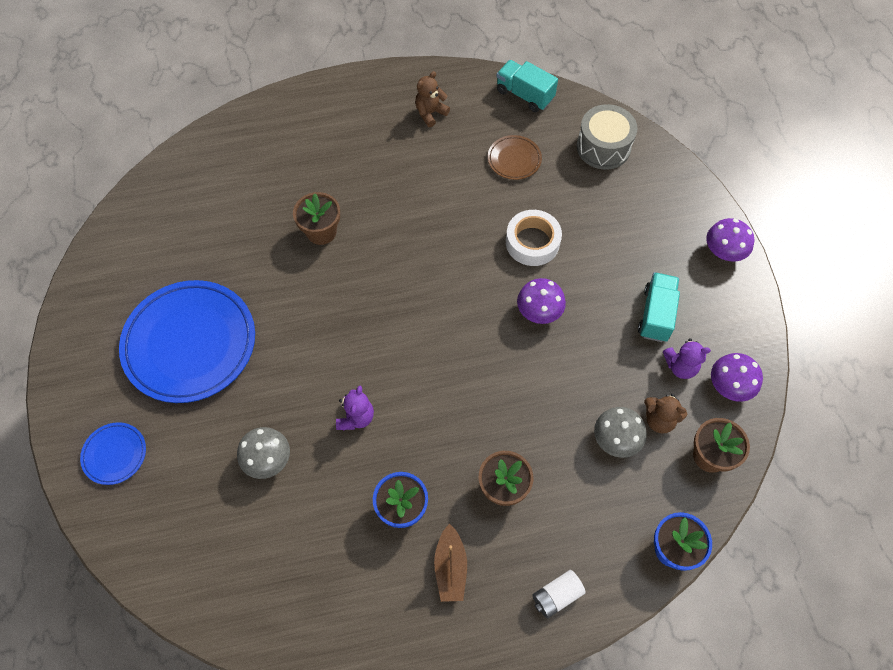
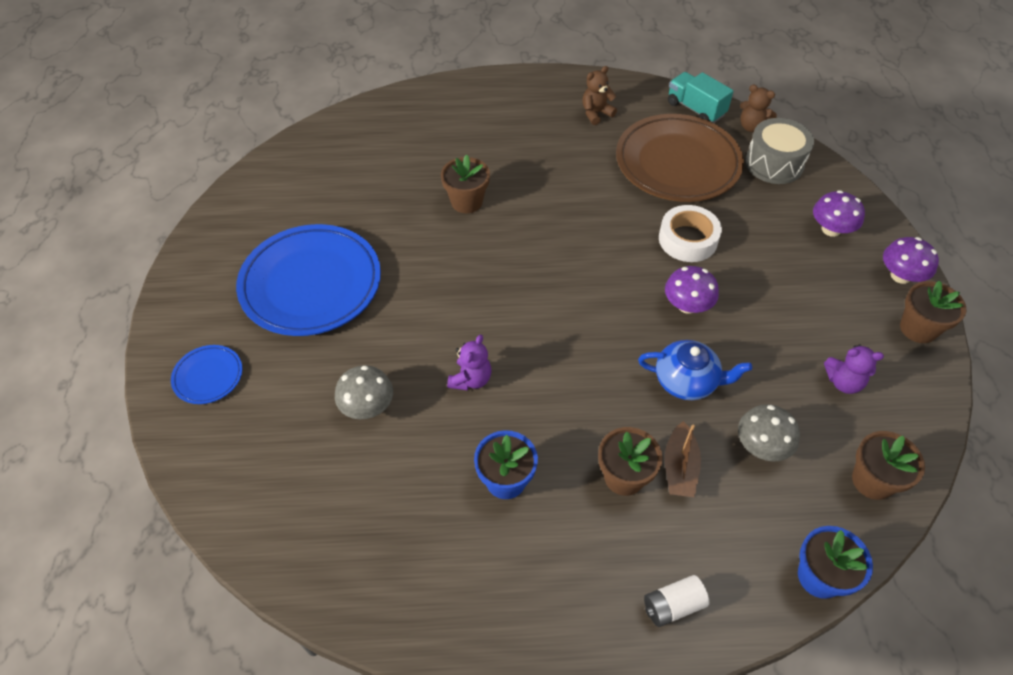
camera: 10 degrees right, 10 degrees down
(450, 567) = (551, 552): brown boat -> brown boat (679, 468)
(514, 159) = (677, 163): brown plate -> brown plate, size x2.20
(546, 388) = (687, 381): none -> blue teapot
(656, 314) = (818, 326): turquoise truck -> none
(659, 419) = (814, 433): brown teddy bear -> brown teddy bear (751, 127)
(729, 385) = (900, 410): purple mushroom -> purple mushroom (831, 229)
(741, 303) = (918, 328): none -> brown flower pot

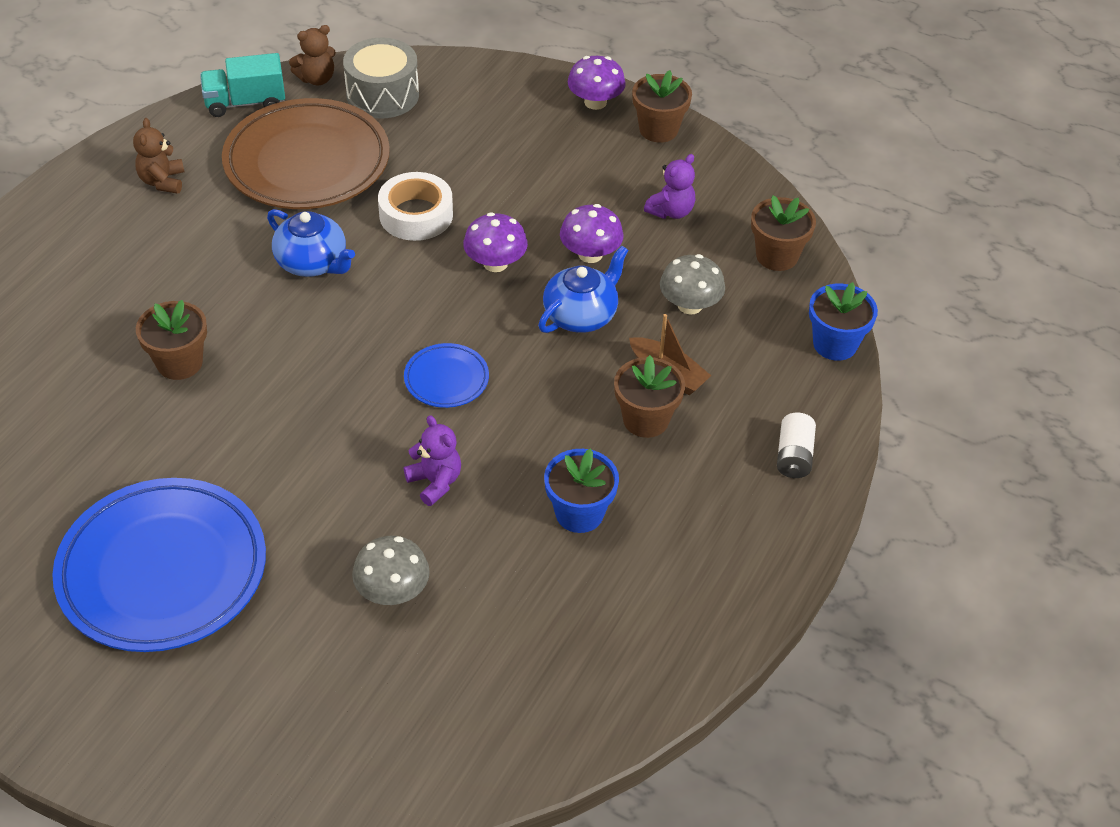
camera: 60 degrees left, 5 degrees down
(208, 376) = (212, 736): blue plate -> blue plate (446, 379)
(597, 214) = (312, 263): none -> blue teapot
(831, 229) = (502, 110): purple mushroom -> purple mushroom (590, 254)

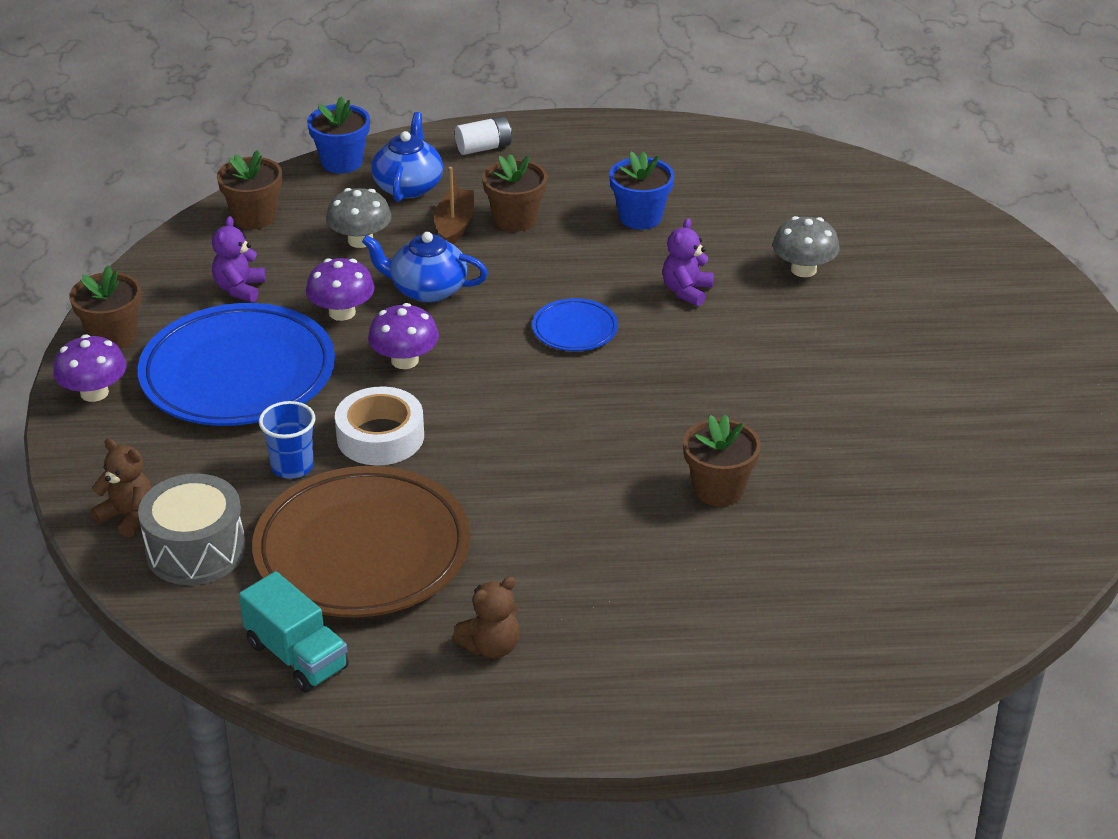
camera: 120 degrees left, 10 degrees down
(163, 570) = (920, 383): blue plate -> blue plate (238, 374)
(312, 263) = (511, 471): blue teapot -> blue teapot (408, 186)
(316, 79) = (204, 619): brown teddy bear -> brown teddy bear (128, 516)
(424, 162) = (292, 467): none -> blue cup
(671, 211) = (240, 289): purple teddy bear -> purple teddy bear turned 90 degrees counterclockwise

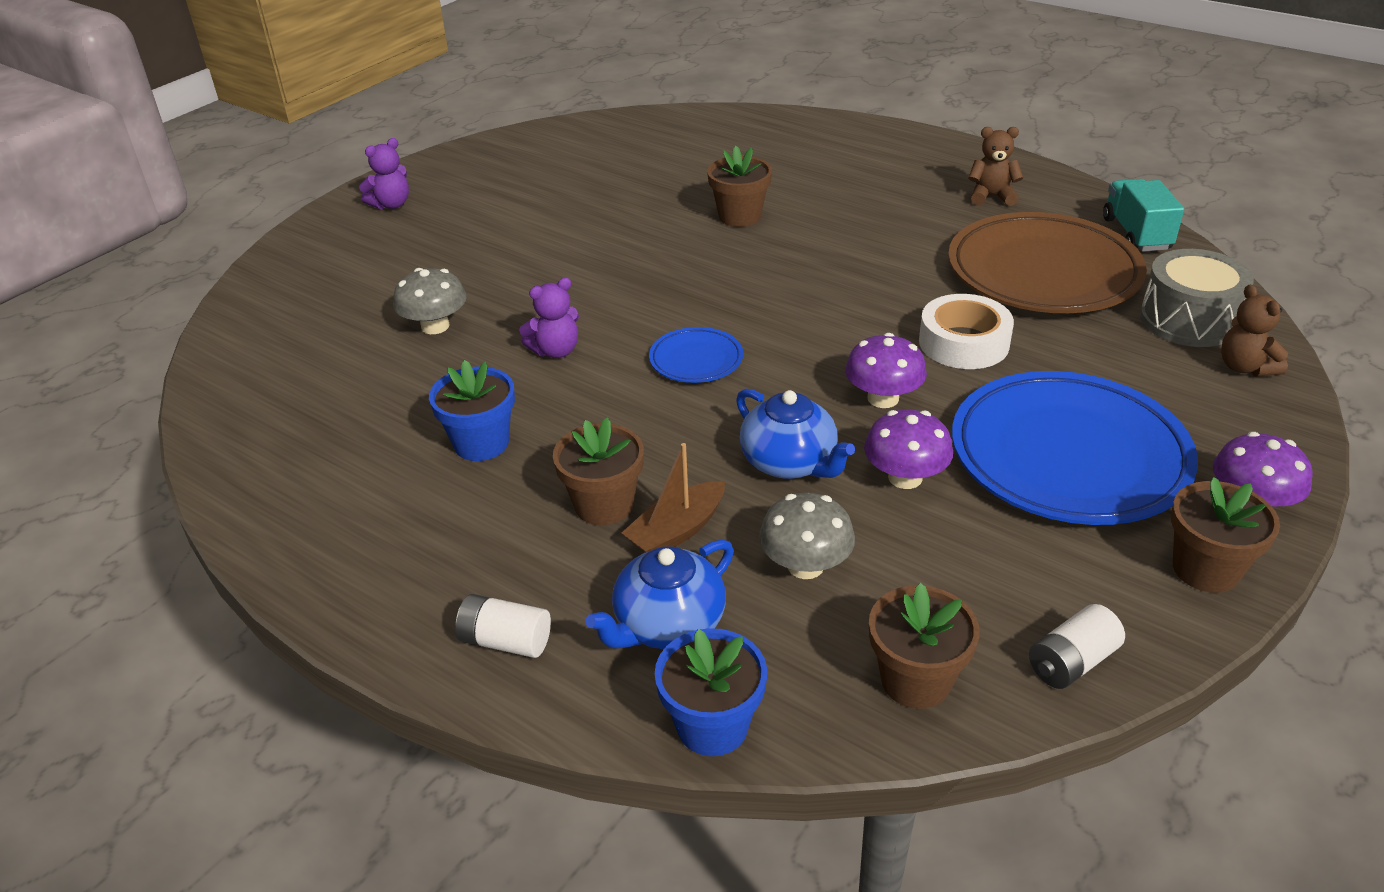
camera: 140 degrees left, 0 degrees up
(174, 257) = (1072, 662): none -> white battery
(240, 289) = (1006, 565): purple teddy bear -> purple teddy bear (391, 204)
(292, 467) = (1063, 349): blue cup -> none

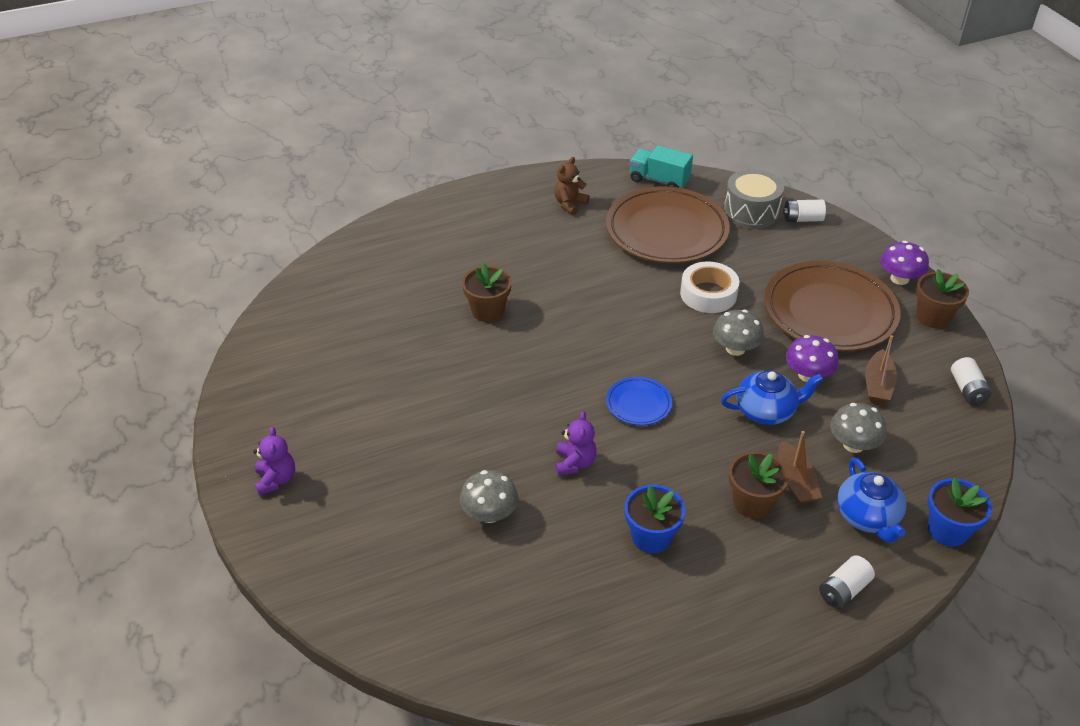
camera: 60 degrees left, 5 degrees up
(883, 398) = (735, 348): purple mushroom -> grey mushroom
(915, 680) = (953, 445): brown flower pot -> none
(963, 553) = (877, 385): none -> brown boat
(1068, 456) = (829, 312): blue plate -> brown plate
(1245, 367) = (802, 219): brown teddy bear -> white battery

